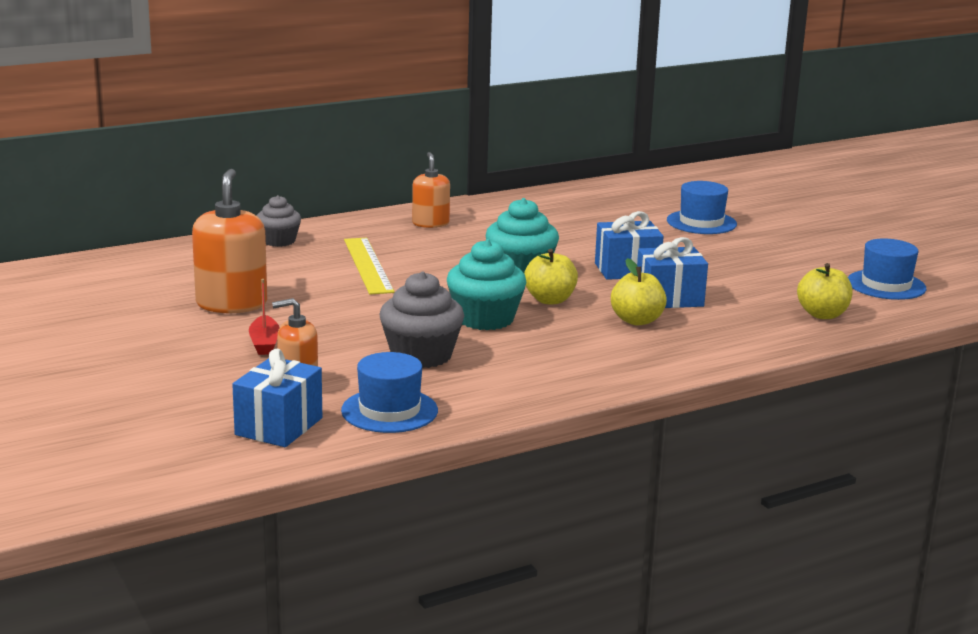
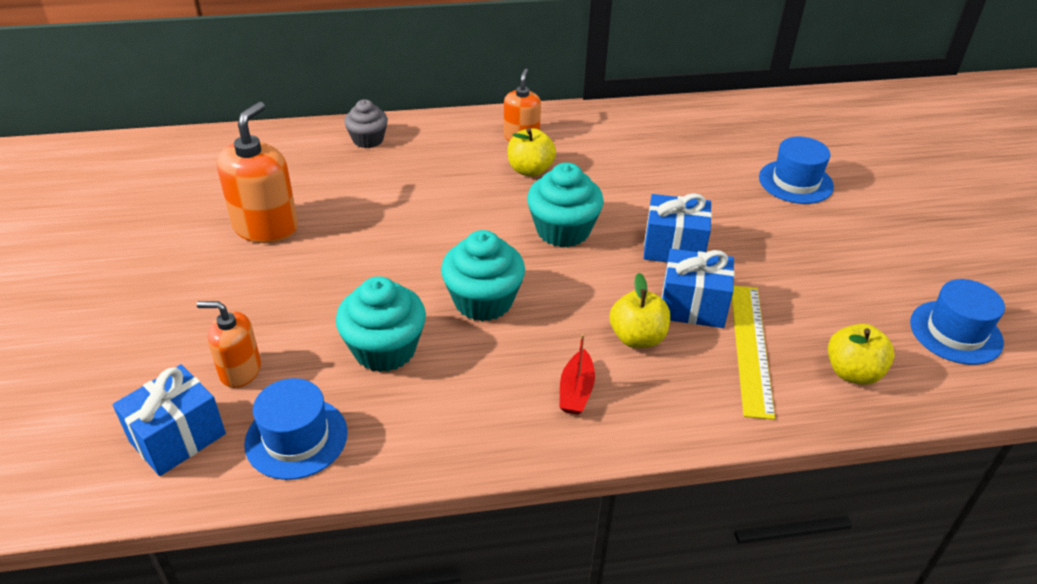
camera: 20 degrees right, 20 degrees up
(264, 343) = (254, 295): red boat -> red boat (576, 391)
(368, 265) = (424, 191): yellow ruler -> yellow ruler (750, 348)
(421, 355) = (384, 349): grey cupcake -> turquoise cupcake
(550, 300) = (566, 282): yellow apple -> yellow apple (530, 170)

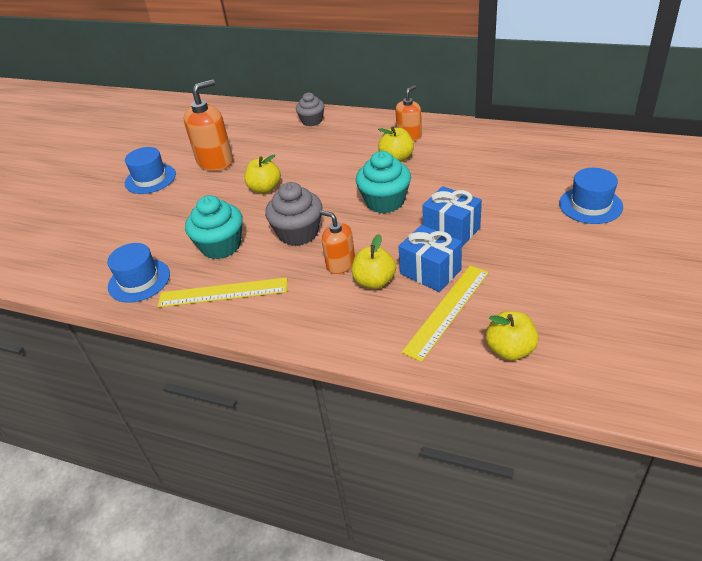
camera: 35 degrees right, 0 degrees up
(177, 437) = (87, 262): blue gift -> none
(240, 371) = (141, 237): orange soap dispenser -> orange soap dispenser (340, 264)
(380, 250) = (265, 188): none -> yellow apple
(446, 414) = (223, 292): none -> yellow ruler
(483, 301) = (298, 233): turquoise cupcake -> grey cupcake
(576, 391) = (307, 302): red boat -> none
(955, 332) = (626, 348): blue hat -> blue hat (150, 179)

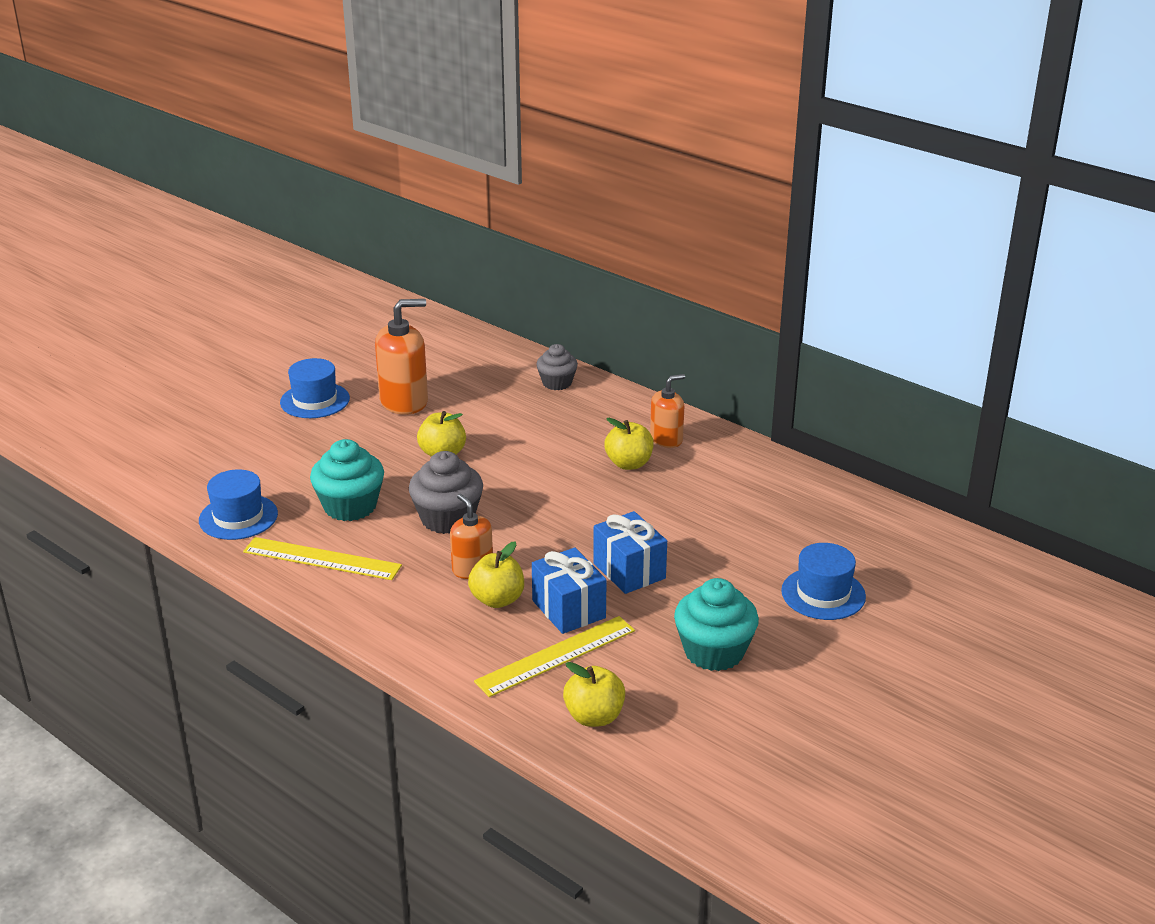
camera: 15 degrees right, 10 degrees down
(385, 201) = (575, 513): turquoise cupcake -> turquoise cupcake (714, 652)

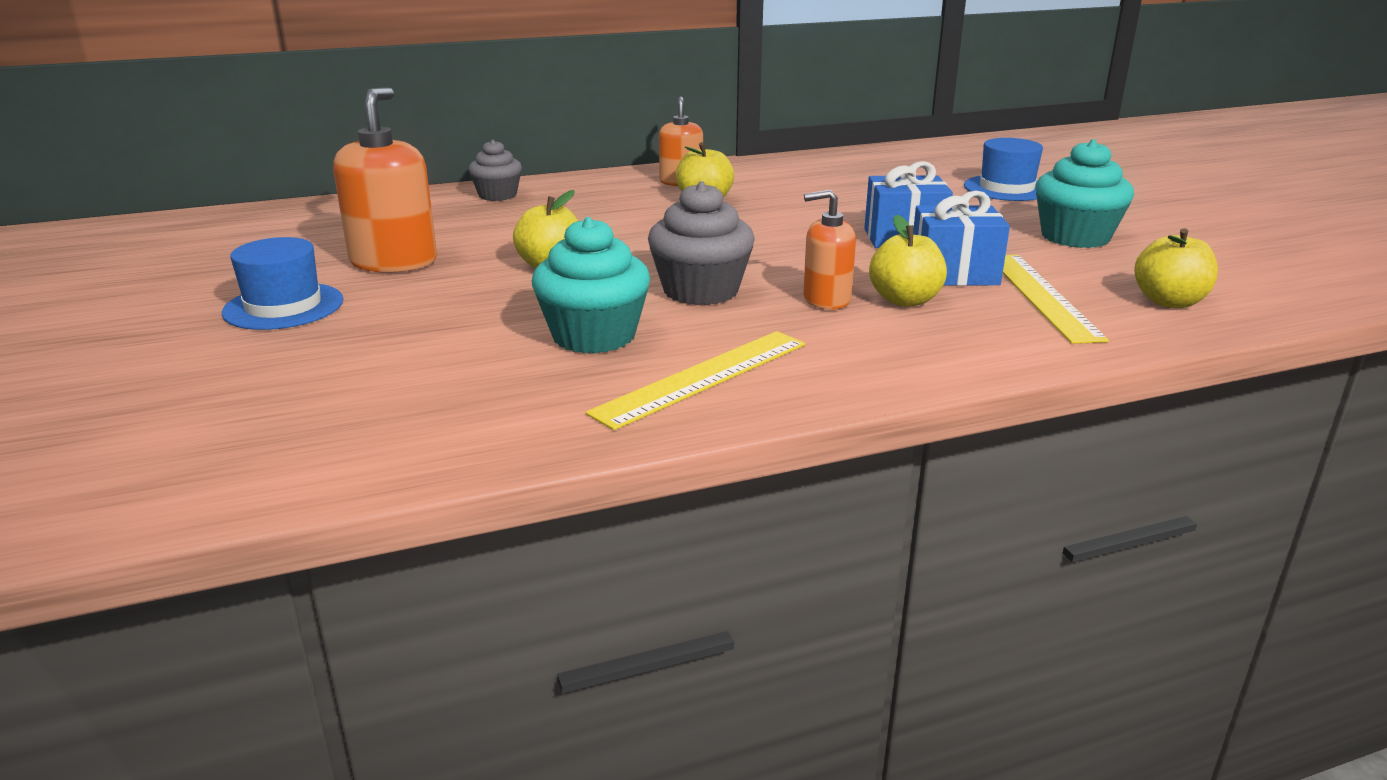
camera: 60 degrees left, 5 degrees down
(238, 517) = (507, 416): blue hat -> none

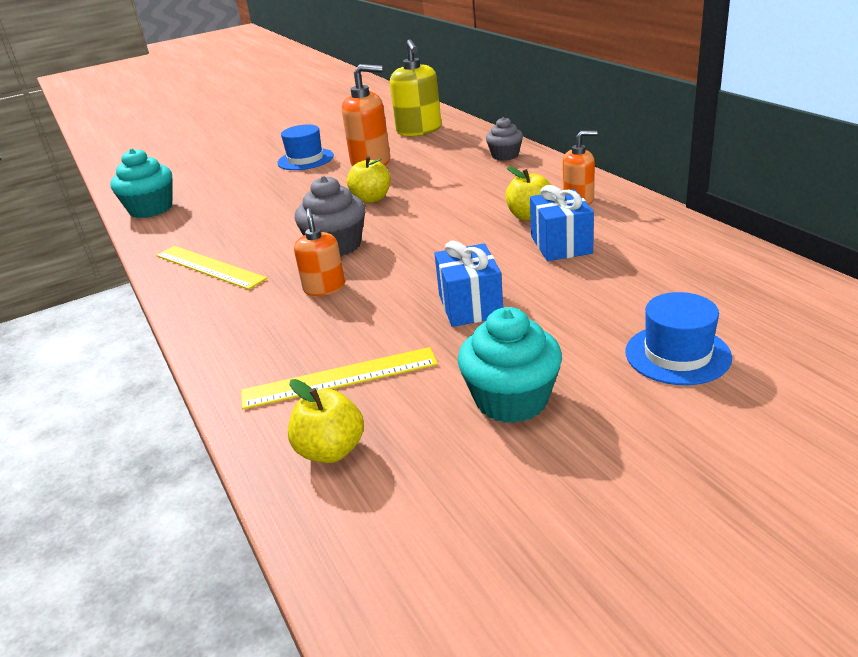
camera: 85 degrees right, 5 degrees up
(296, 228) = (419, 130): none -> yellow soap dispenser
(594, 336) = (266, 230): turquoise cupcake -> turquoise cupcake (151, 209)
(905, 300) = (325, 317): yellow apple -> none
(954, 274) = (385, 334): blue gift -> blue gift (561, 245)

